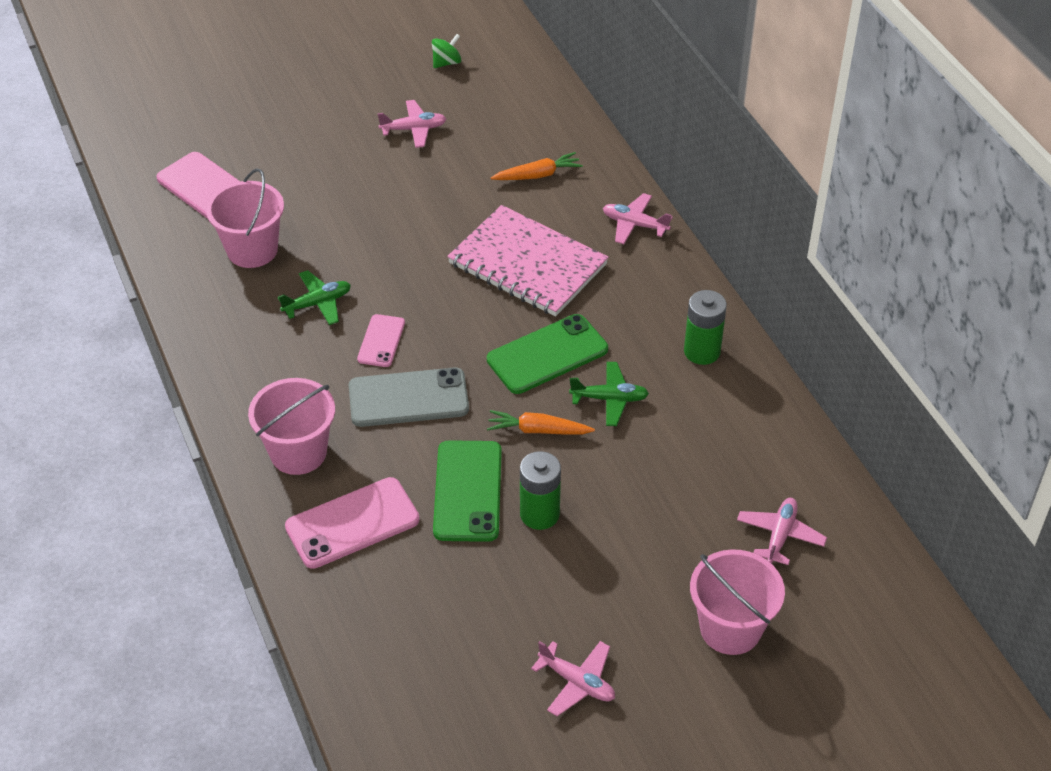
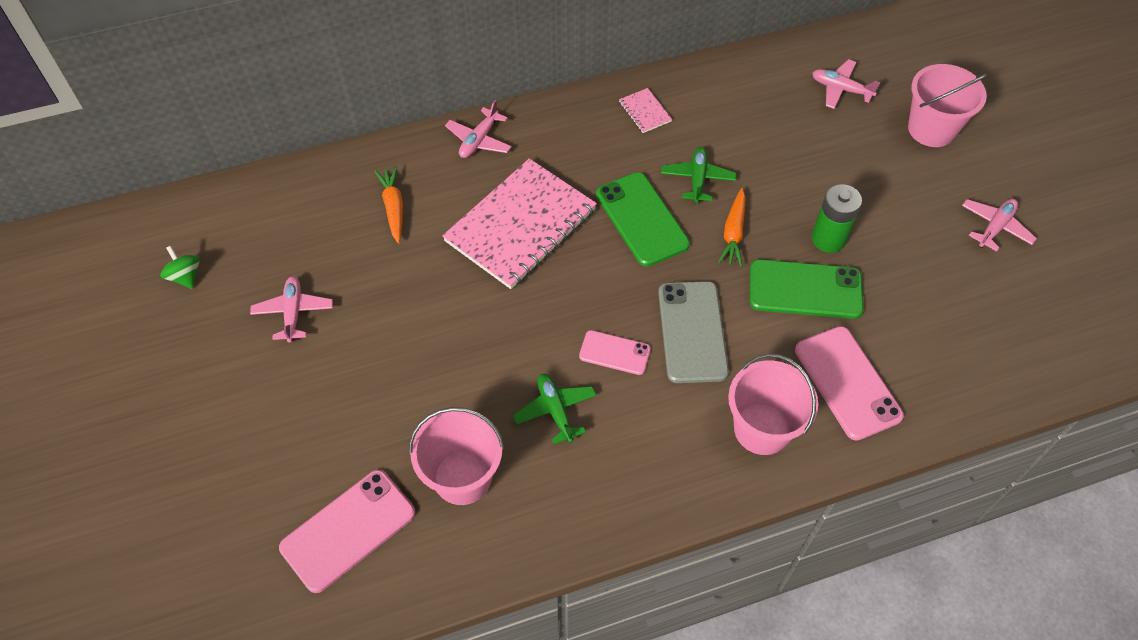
camera: 85 degrees left, 10 degrees up
(702, 351) = (645, 112): green battery -> pink notebook

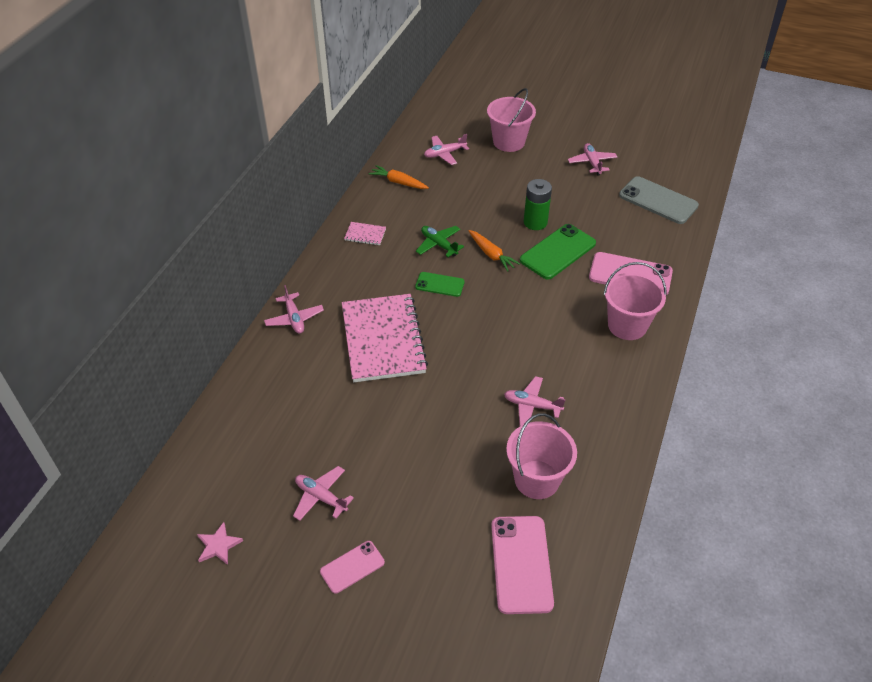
camera: 50 degrees left, 10 degrees down
(185, 276) = (218, 545): green spinning top -> pink star
(393, 208) = (297, 392): orange carrot -> orange carrot (398, 182)
(555, 410) = (532, 406): green plane -> pink plane
(614, 353) = (519, 354): pink phone -> pink phone (352, 567)
(641, 219) = (440, 284): green phone -> green phone, size x0.58
(692, 332) = (538, 313): grey phone -> grey phone (658, 200)

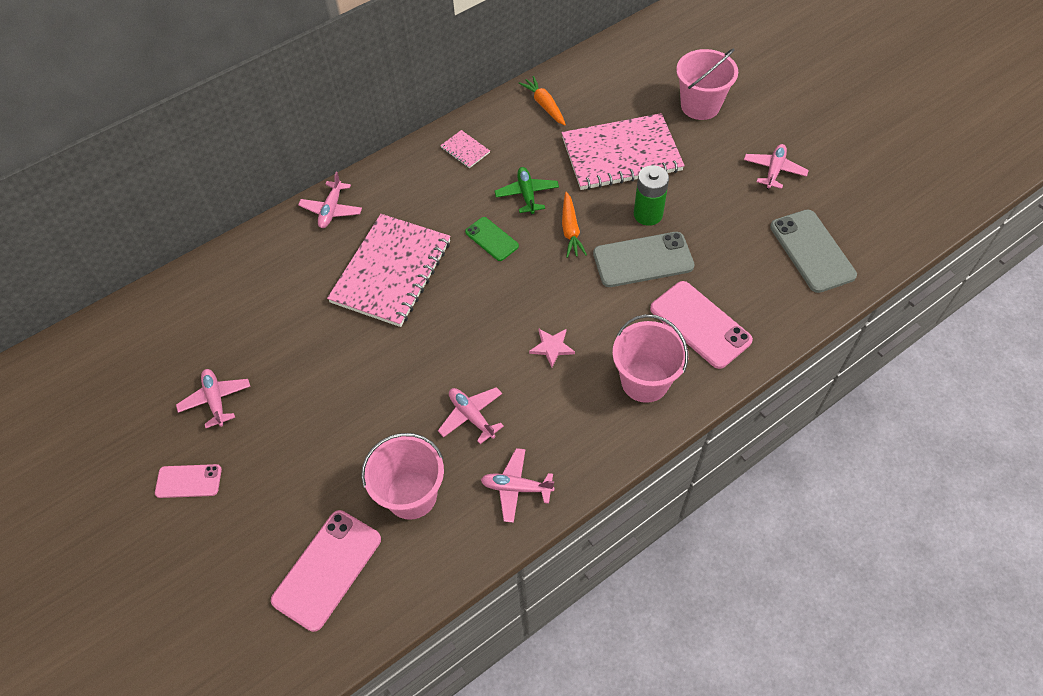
camera: 35 degrees right, 10 degrees up
(218, 545) = (106, 397): pink star -> pink star (552, 347)
(444, 154) = (618, 92): pink plane -> pink plane (516, 488)
(483, 192) = (621, 154): none -> pink notebook
(558, 252) = (643, 260): green phone -> grey phone

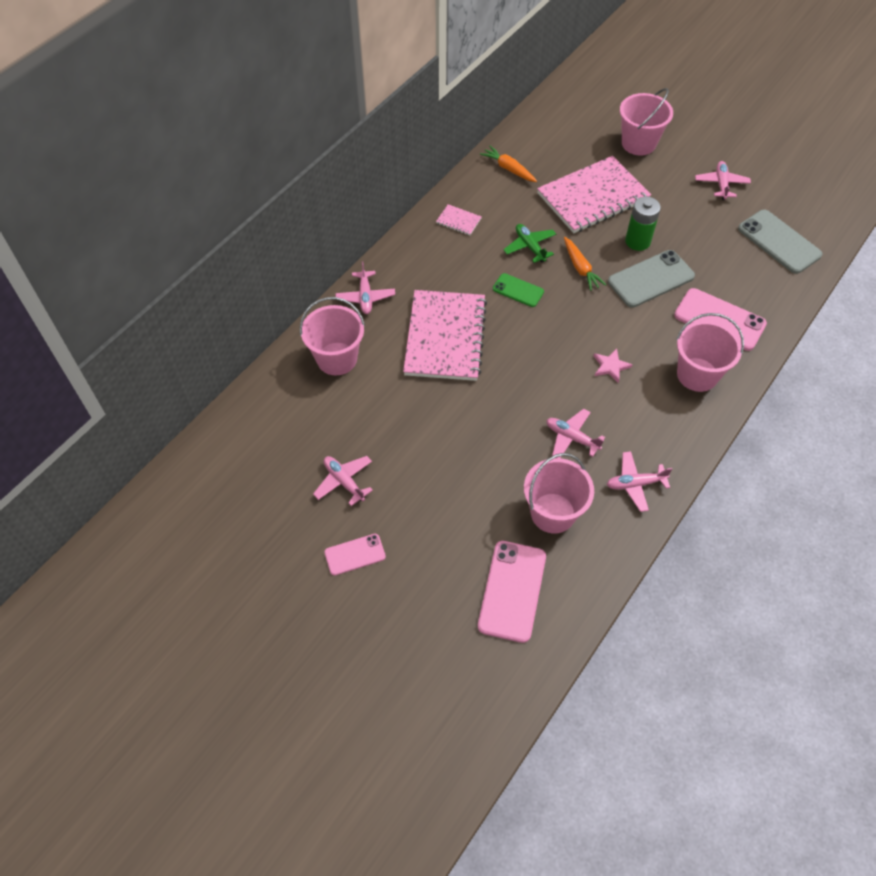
camera: 20 degrees left, 0 degrees up
(272, 268) = (337, 359): none -> pink bucket

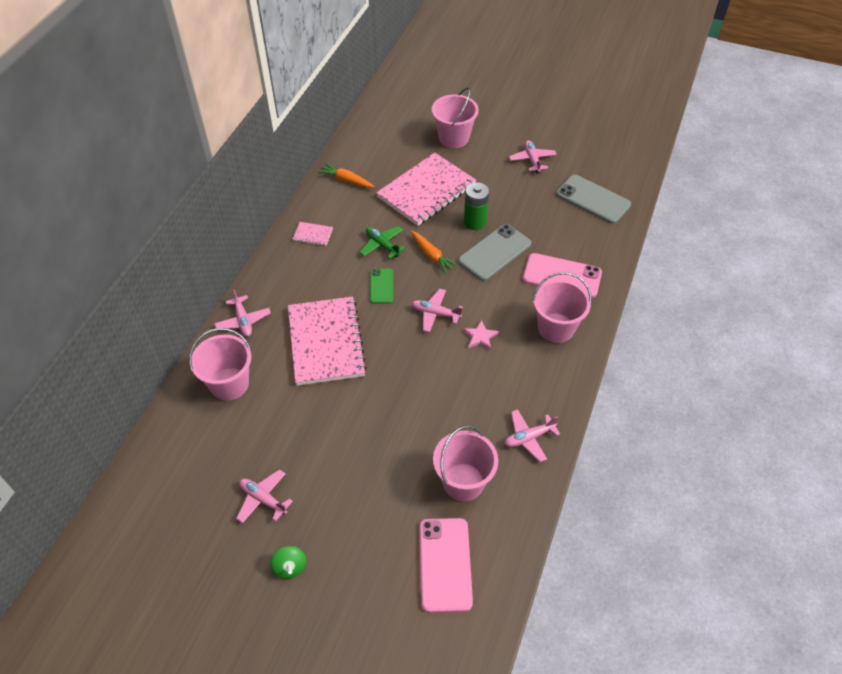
camera: 15 degrees left, 5 degrees down
(355, 554) = (290, 567): pink phone -> green spinning top
(518, 290) = (381, 286): green phone -> green phone turned 75 degrees clockwise
(571, 438) = (462, 409): pink plane -> pink plane (435, 313)

